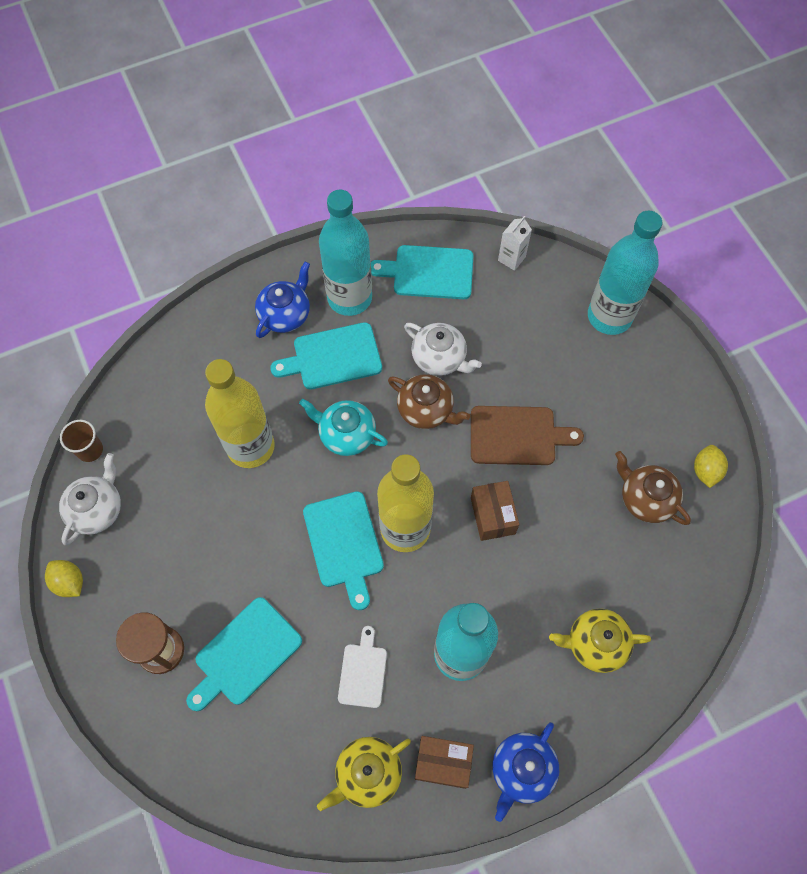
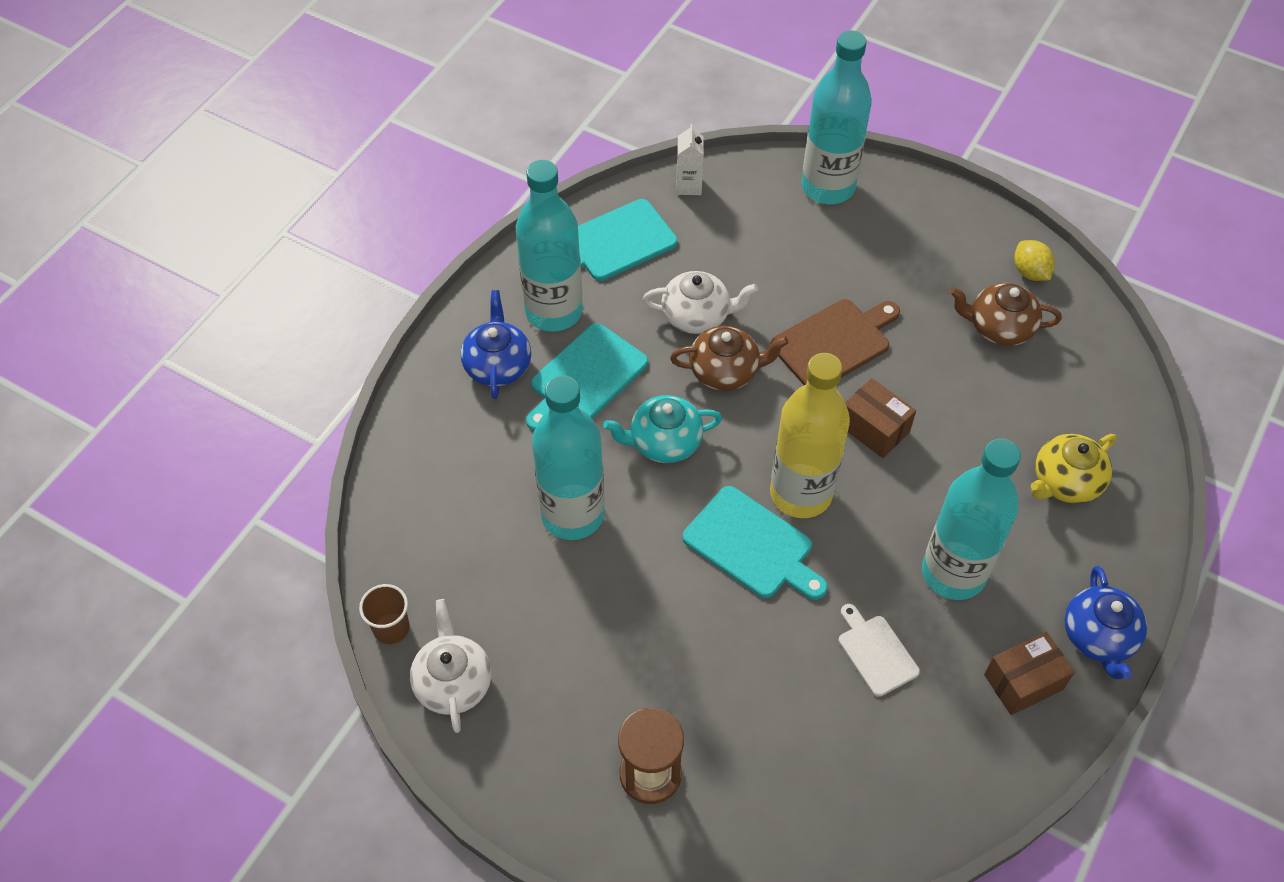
camera: 35 degrees left, 10 degrees down
(69, 582) = (486, 776): yellow lemon -> none
(245, 654) = (743, 717): turquoise cutting board -> none
(250, 447) = (572, 515): yellow bottle -> turquoise bottle
(367, 774) = (962, 742): yellow teapot -> none

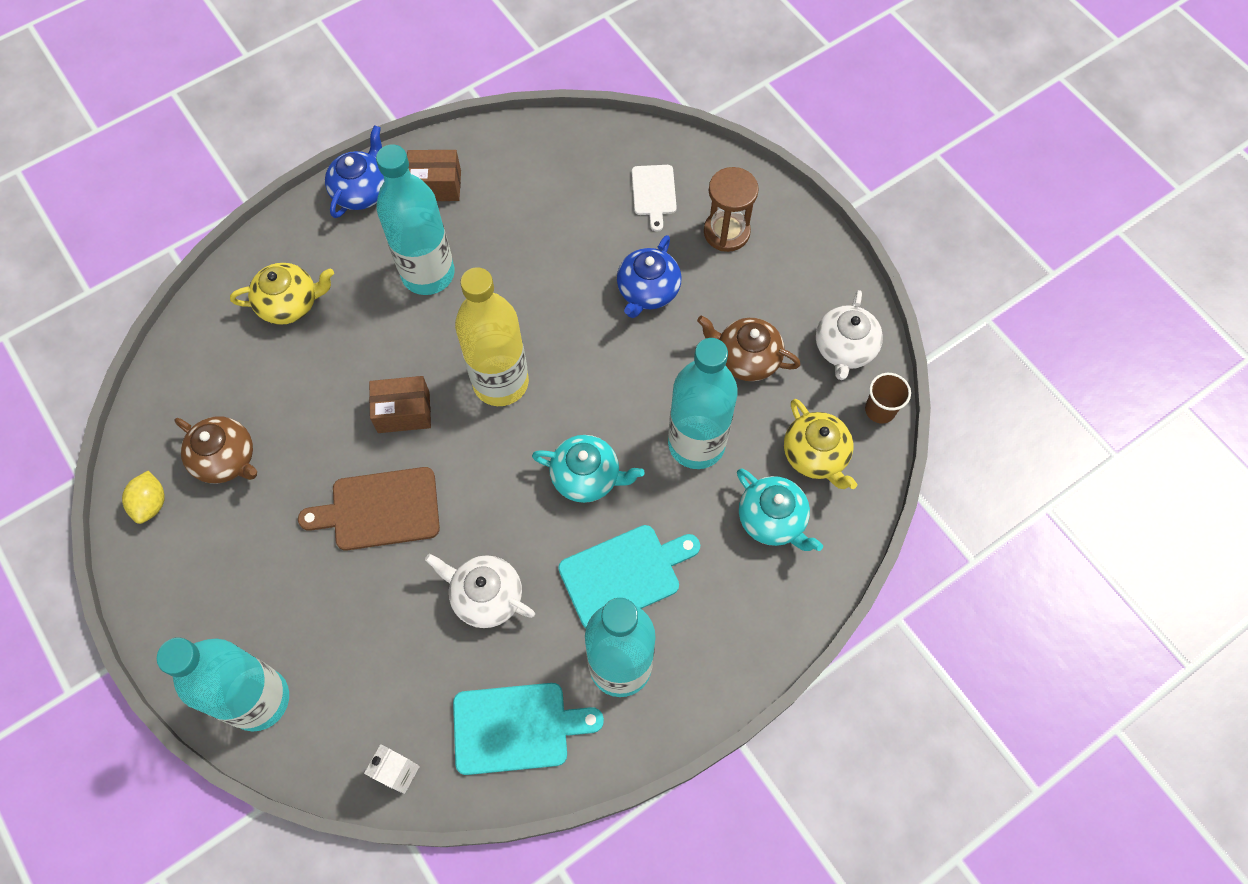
camera: 155 degrees left, 10 degrees up
(445, 552) = (815, 455): none -> yellow teapot
(467, 475) = (772, 519): none -> turquoise teapot
(498, 365) = (701, 625): blue teapot -> blue teapot (647, 291)
(725, 371) = (494, 524): brown teapot -> brown teapot (746, 358)
(752, 545) = (565, 357): turquoise cutting board -> none
(874, 428) = (403, 412): brown box -> brown box turned 75 degrees counterclockwise
(875, 652) = (523, 244): white cutting board -> white cutting board (654, 193)

